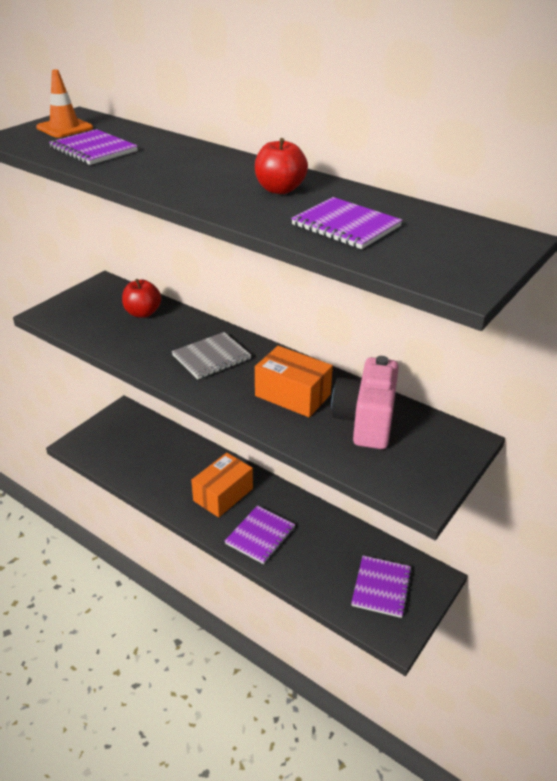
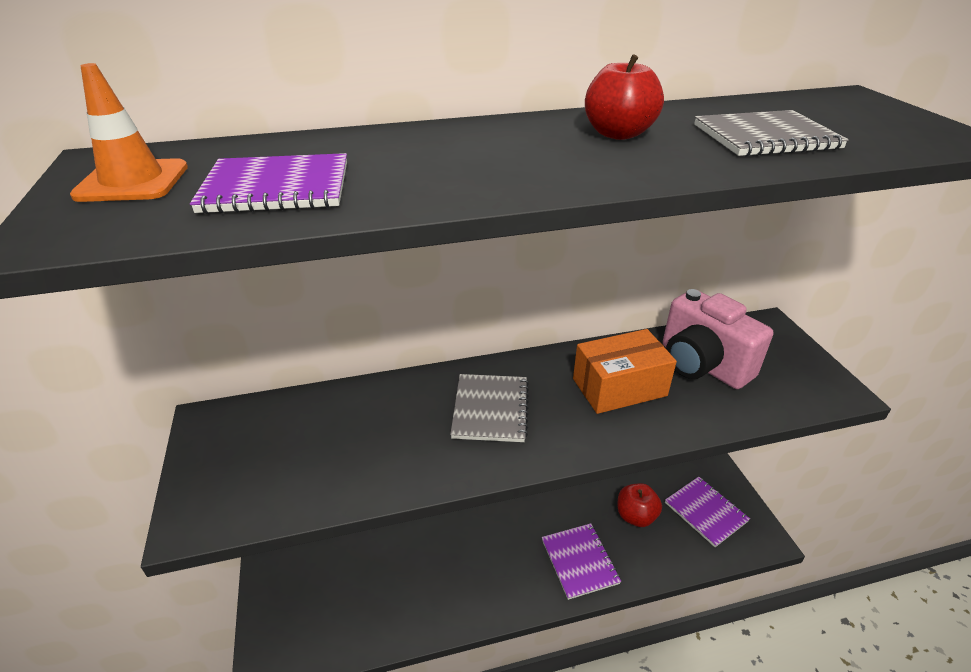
camera: 50 degrees left, 0 degrees up
(143, 313) = (328, 419): red apple -> red apple (635, 516)
(223, 494) = (497, 557): orange box -> none
(346, 226) = (765, 137): purple notebook -> grey notebook

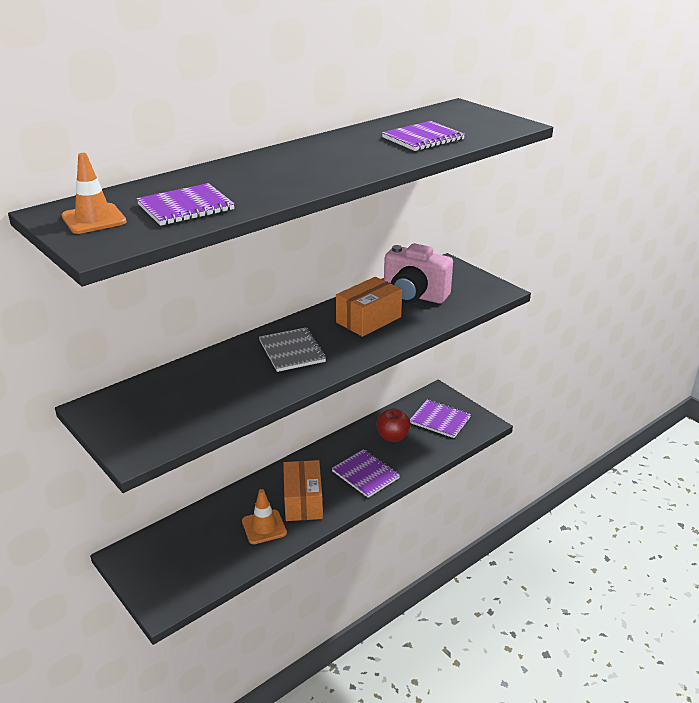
camera: 25 degrees left, 5 degrees down
(428, 592) = (264, 527): none -> orange traffic cone
(489, 572) = (303, 501): none -> orange box
(618, 134) = (344, 149): red apple -> none
(765, 137) = (423, 138): grey notebook -> purple notebook

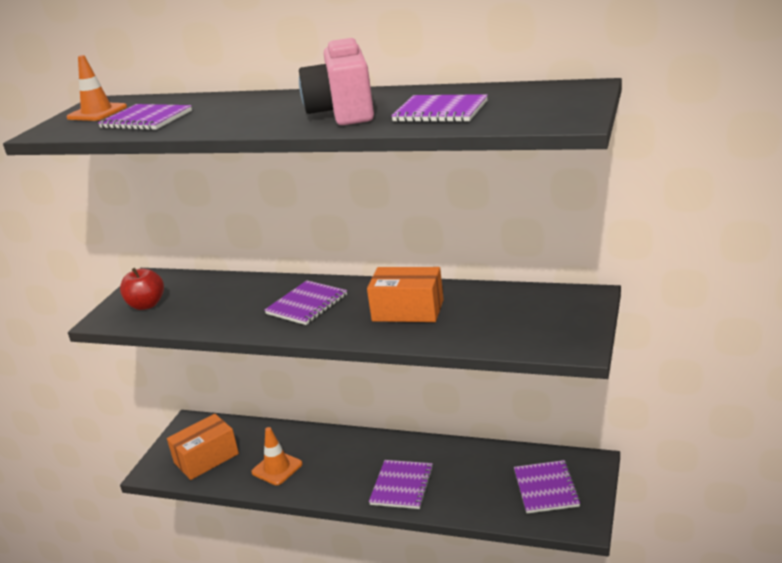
camera: 60 degrees right, 5 degrees down
(292, 351) = (307, 304): grey notebook -> purple notebook
(303, 501) = (328, 470): orange box -> orange box (206, 458)
(392, 437) = (479, 472): red apple -> red apple (146, 305)
(414, 296) = (490, 310): pink camera -> pink camera (343, 113)

